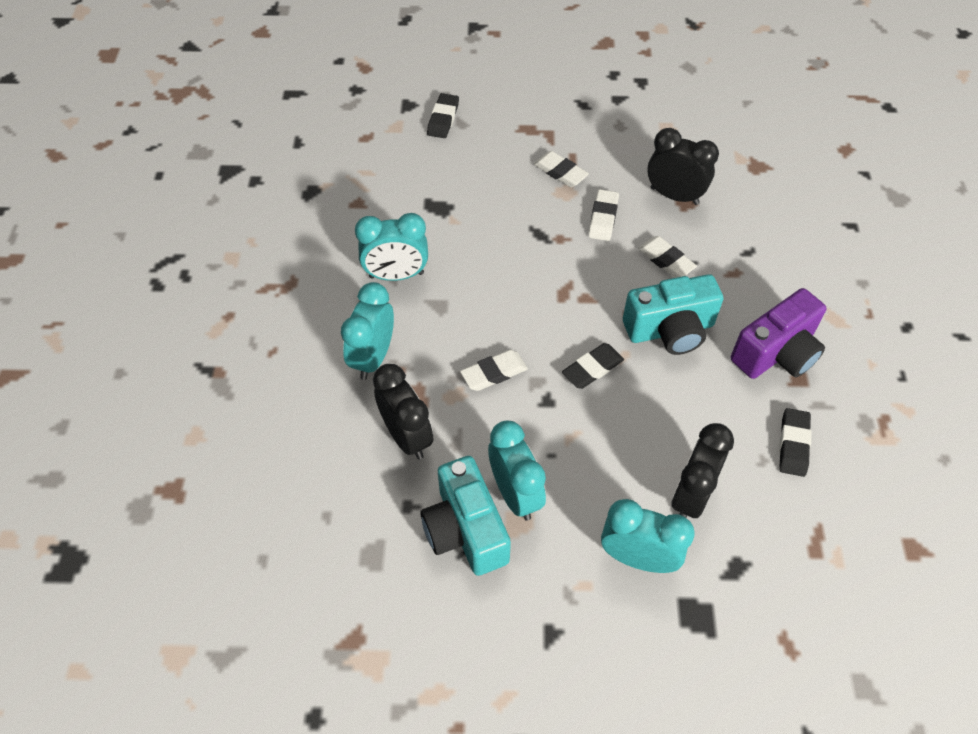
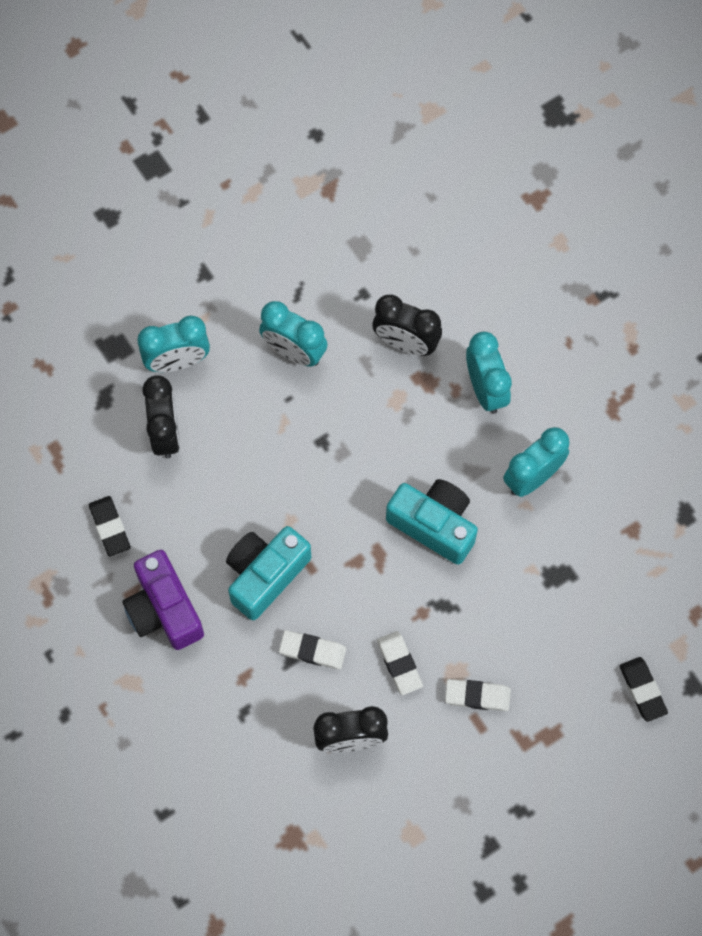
camera: 145 degrees right, 15 degrees up
(465, 530) = (310, 303): turquoise camera -> turquoise camera (434, 525)
(494, 373) = (381, 438): white eraser -> none
(592, 368) = (305, 494): black eraser -> none
(776, 353) = (164, 609): purple camera -> purple camera turned 45 degrees counterclockwise

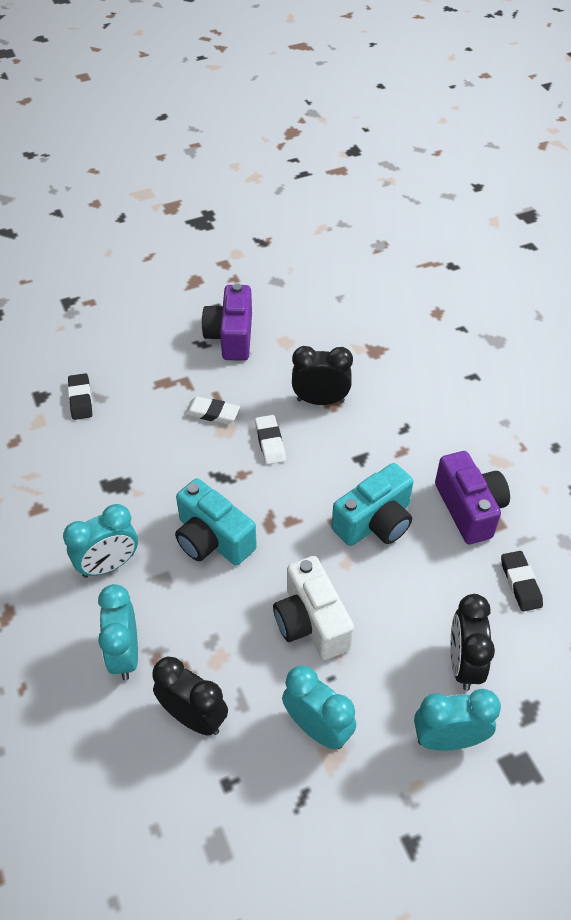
camera: 170 degrees left, 20 degrees down
(312, 651) = (341, 461): white eraser -> none
(315, 450) = (311, 622): none -> white camera
(485, 830) = (231, 337): none -> purple camera

